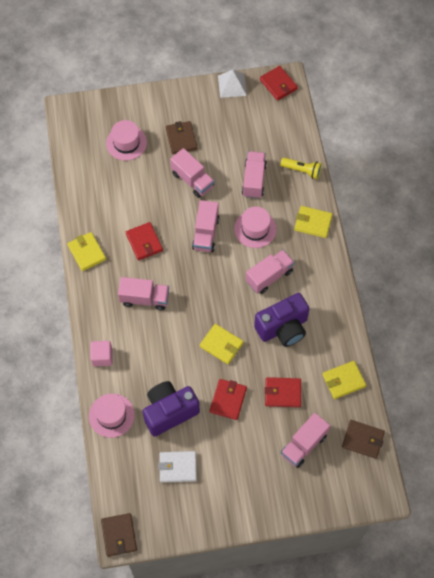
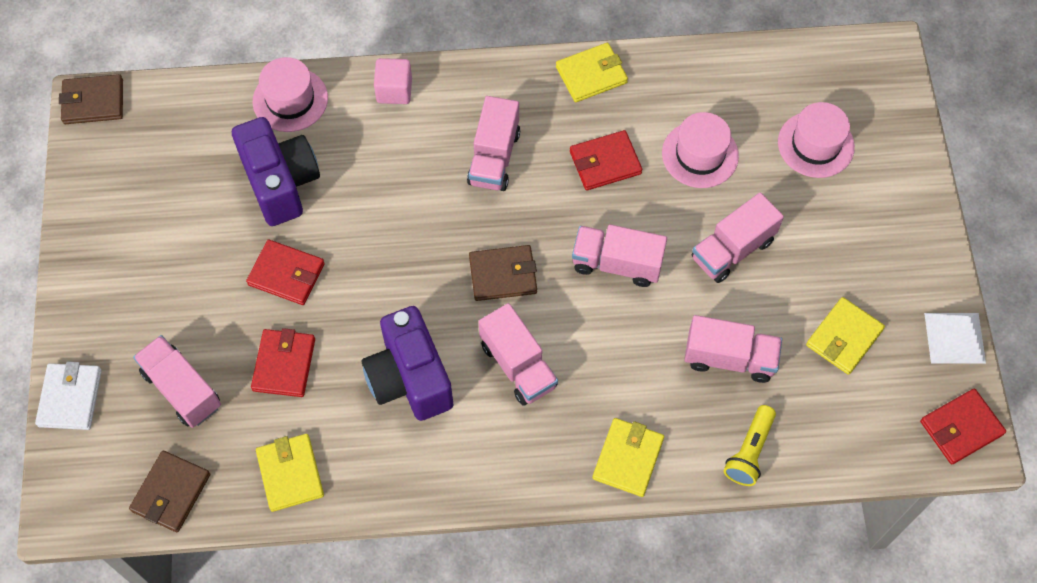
camera: 95 degrees right, 0 degrees up
(178, 467) = (183, 189): white wallet -> white wallet (70, 398)
(181, 139) = (825, 236): brown wallet -> brown wallet (503, 275)
(221, 345) = (391, 272): yellow wallet -> yellow wallet (844, 337)
(255, 229) = (621, 350): pink hat -> pink hat (700, 154)

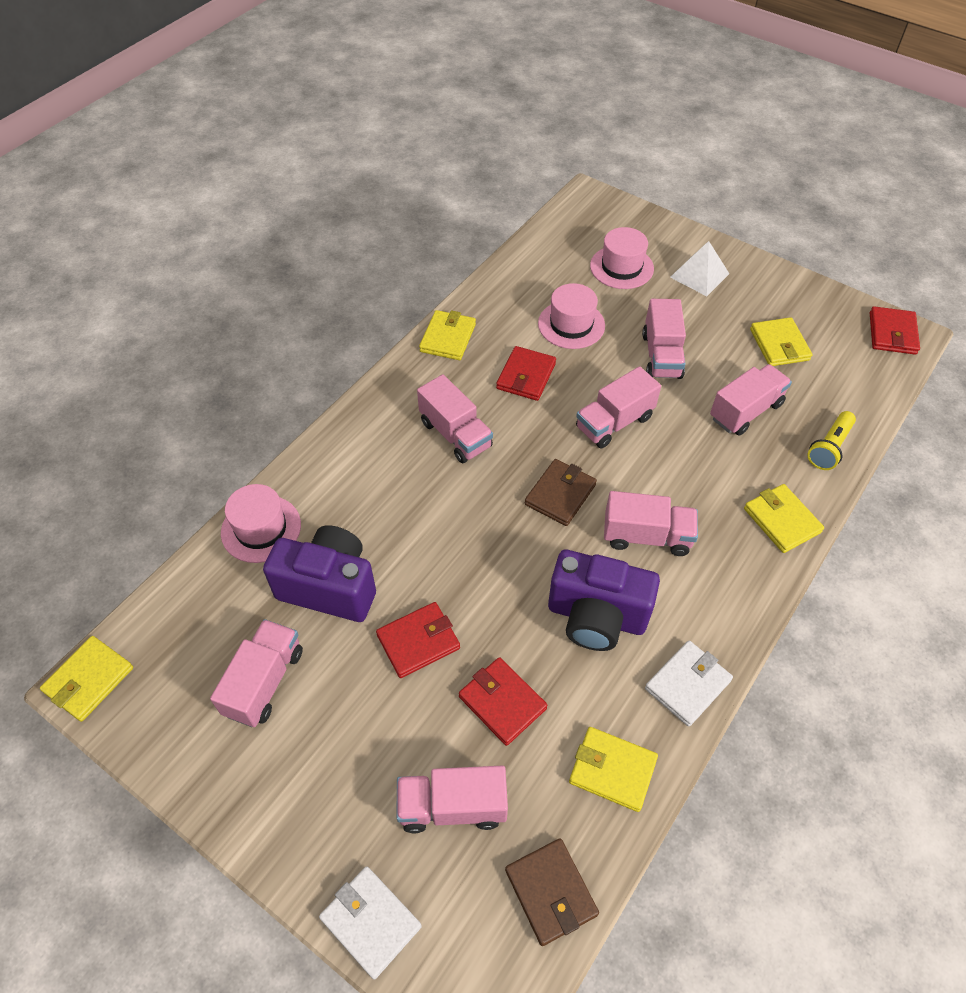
camera: 50 degrees left, 10 degrees down
(93, 102) = (89, 680): brown wallet -> yellow wallet
(176, 204) = (264, 682): none -> pink truck
(394, 90) = (331, 456): pink cube -> none
(403, 481) = (687, 684): none -> white wallet
(749, 451) = (829, 448): yellow flashlight -> yellow flashlight turned 60 degrees clockwise
(955, 338) = (823, 295): white pyramid -> white pyramid (699, 275)

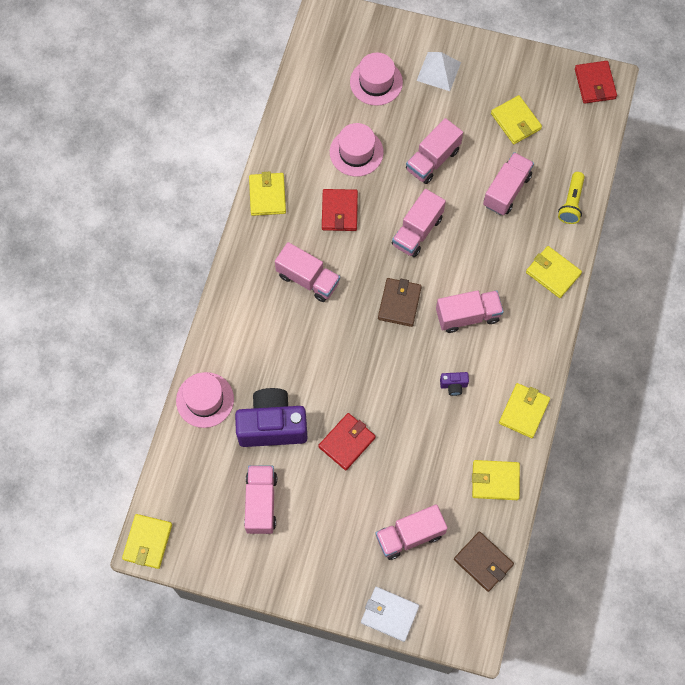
camera: 20 degrees left, 15 degrees up
(502, 702) = (415, 463): red wallet -> none
(596, 616) = (453, 385): purple camera -> purple camera, size x0.40
(661, 355) = (432, 160): pink truck -> pink truck turned 60 degrees clockwise
(687, 684) = (524, 411): white wallet -> yellow wallet

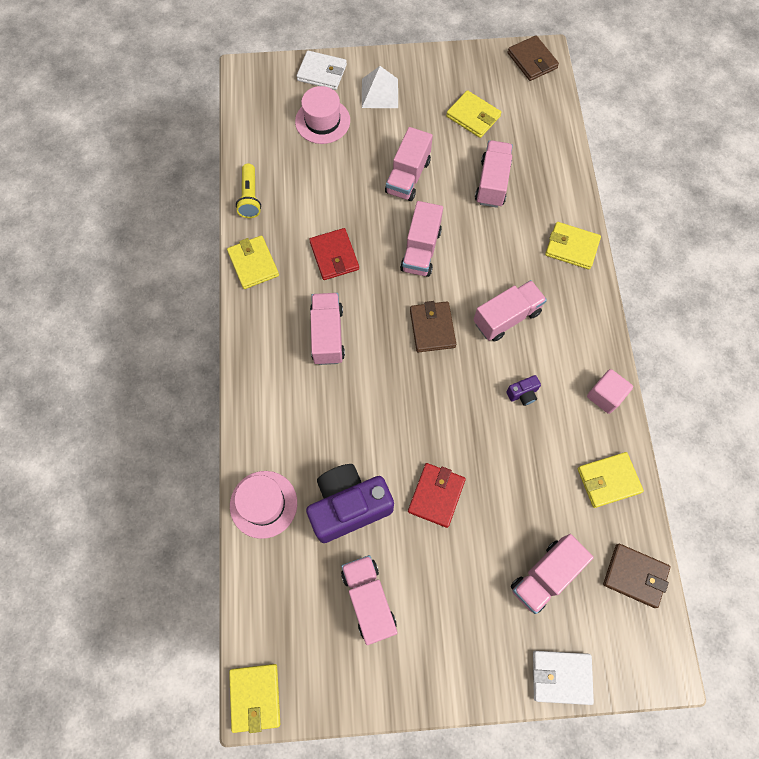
camera: 20 degrees left, 0 degrees up
(308, 279) = (327, 335): pink truck -> pink truck turned 105 degrees counterclockwise
(356, 152) = (329, 193): pink hat -> none
(393, 34) = (322, 73): none -> white wallet
(524, 411) = (605, 396): yellow wallet -> pink cube
(571, 203) = (559, 175): yellow flashlight -> yellow flashlight (250, 197)
(595, 84) = (532, 61): red wallet -> brown wallet

